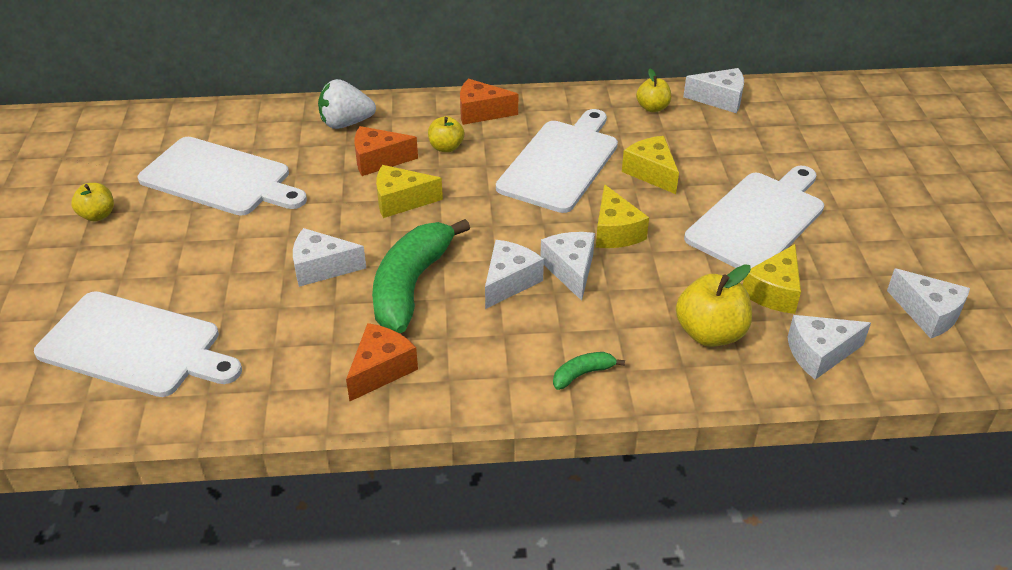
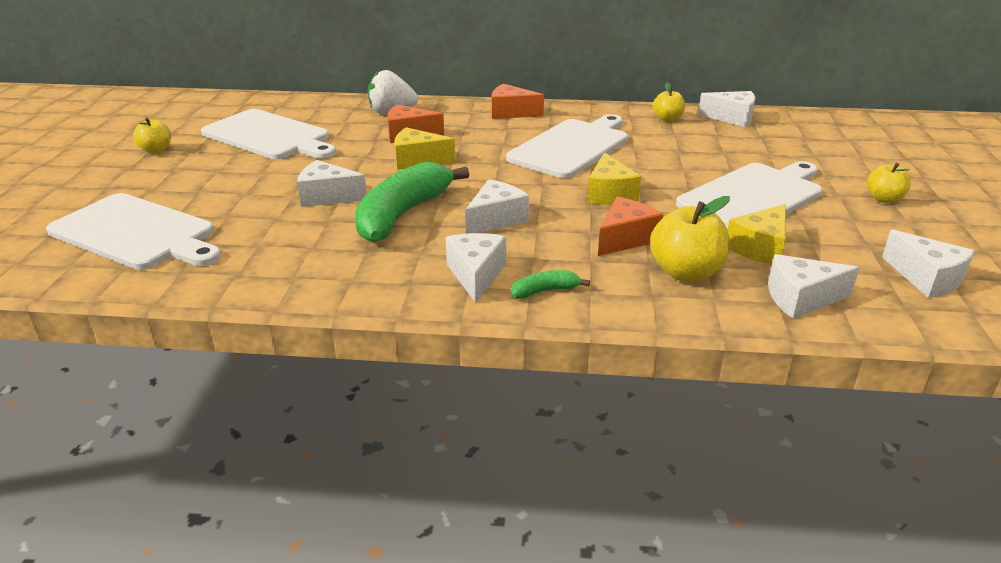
camera: 10 degrees right, 10 degrees down
(381, 370) = (348, 269): orange cheese -> orange cheese (625, 239)
(446, 147) = (472, 131): yellow apple -> yellow apple (884, 199)
(571, 270) = (558, 216): white cheese -> white cheese (476, 275)
(651, 173) = (655, 159): yellow cheese -> none

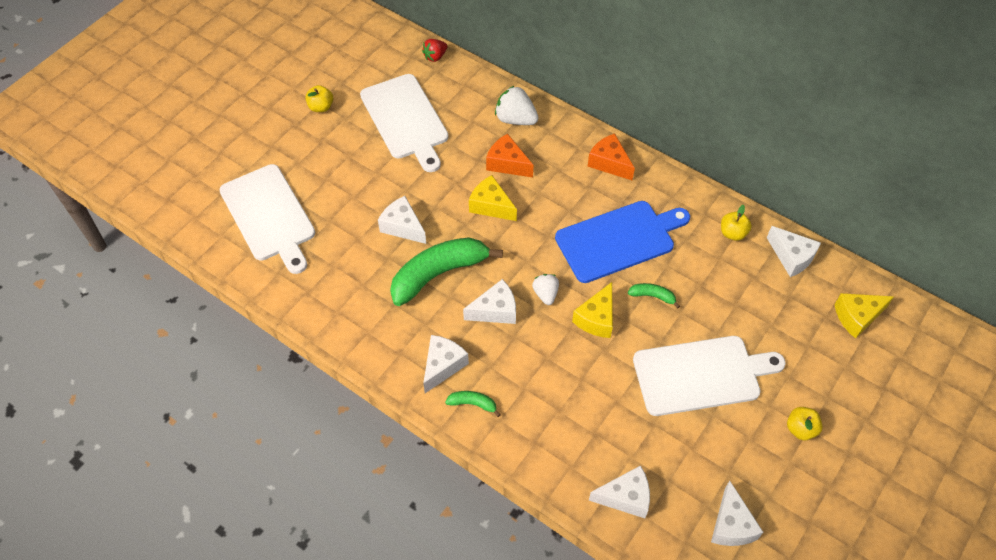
camera: 30 degrees right, 25 degrees up
(271, 99) = (435, 57): none -> red strawberry
(538, 194) = (545, 294): none -> white strawberry
(572, 147) = (619, 240): white cutting board -> blue cutting board
(625, 239) = (565, 377): orange cheese -> none
(645, 167) = (652, 296): none -> green banana
(686, 272) = (574, 433): yellow apple -> none
(760, 248) = (648, 434): yellow cheese -> yellow cheese (857, 317)
(801, 299) = (625, 497): white cheese -> white cheese turned 150 degrees clockwise

